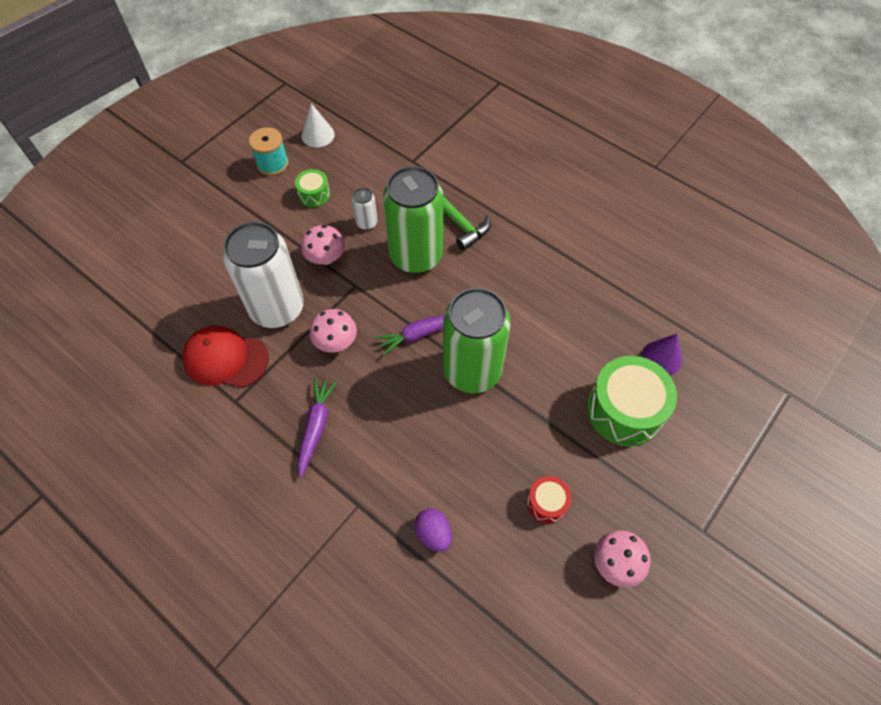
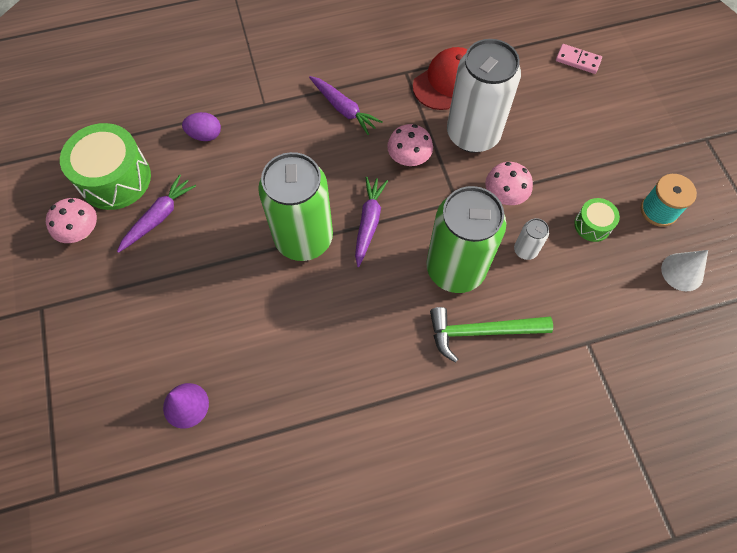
camera: 125 degrees right, 5 degrees up
(138, 273) = (578, 60): none -> pink domino
(547, 503) = (159, 217): red drum -> purple carrot
(624, 410) = (171, 330): green drum -> green drum (115, 179)

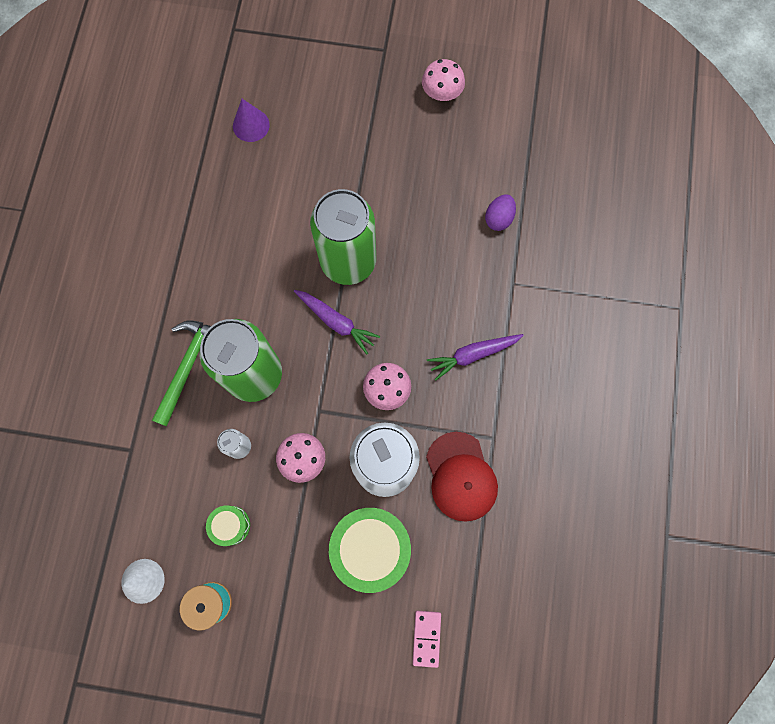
camera: 115 degrees right, 10 degrees up
(115, 179) = (484, 132): green drum -> green drum (371, 548)
(159, 217) = (427, 154): purple carrot -> none
(578, 60) = (426, 638): pink domino -> pink domino turned 45 degrees counterclockwise

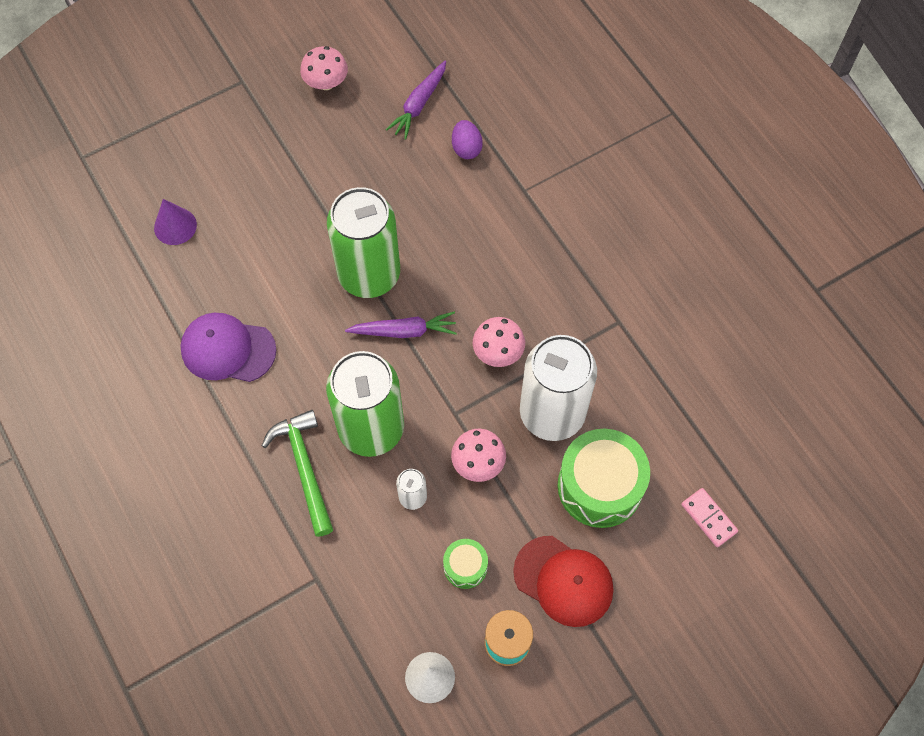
camera: 40 degrees left, 10 degrees down
(210, 241) = (228, 349): none -> purple cap
(461, 476) = (621, 371): red cap -> red cap (563, 581)
(473, 355) = (543, 270): purple carrot -> purple carrot (419, 104)

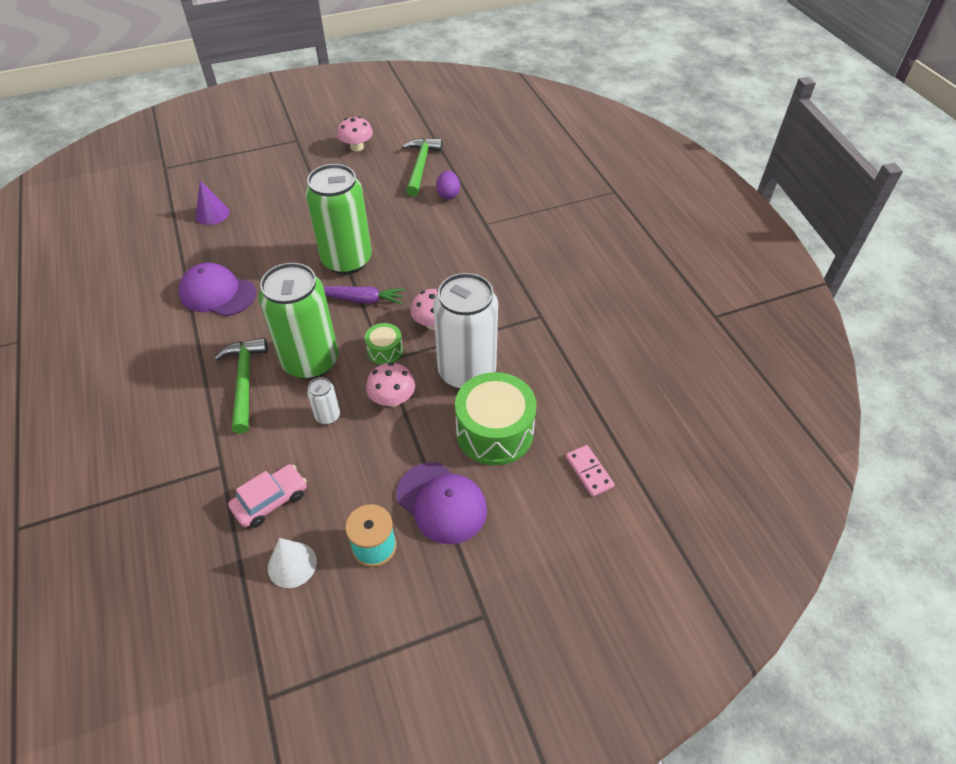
camera: 10 degrees right, 15 degrees down
(384, 610) = (270, 500): none -> pink car
(419, 104) = (420, 166): purple carrot -> green hammer
(465, 567) = (355, 477): green drum -> green drum (385, 351)
(563, 581) = (441, 502): red cap -> purple cap

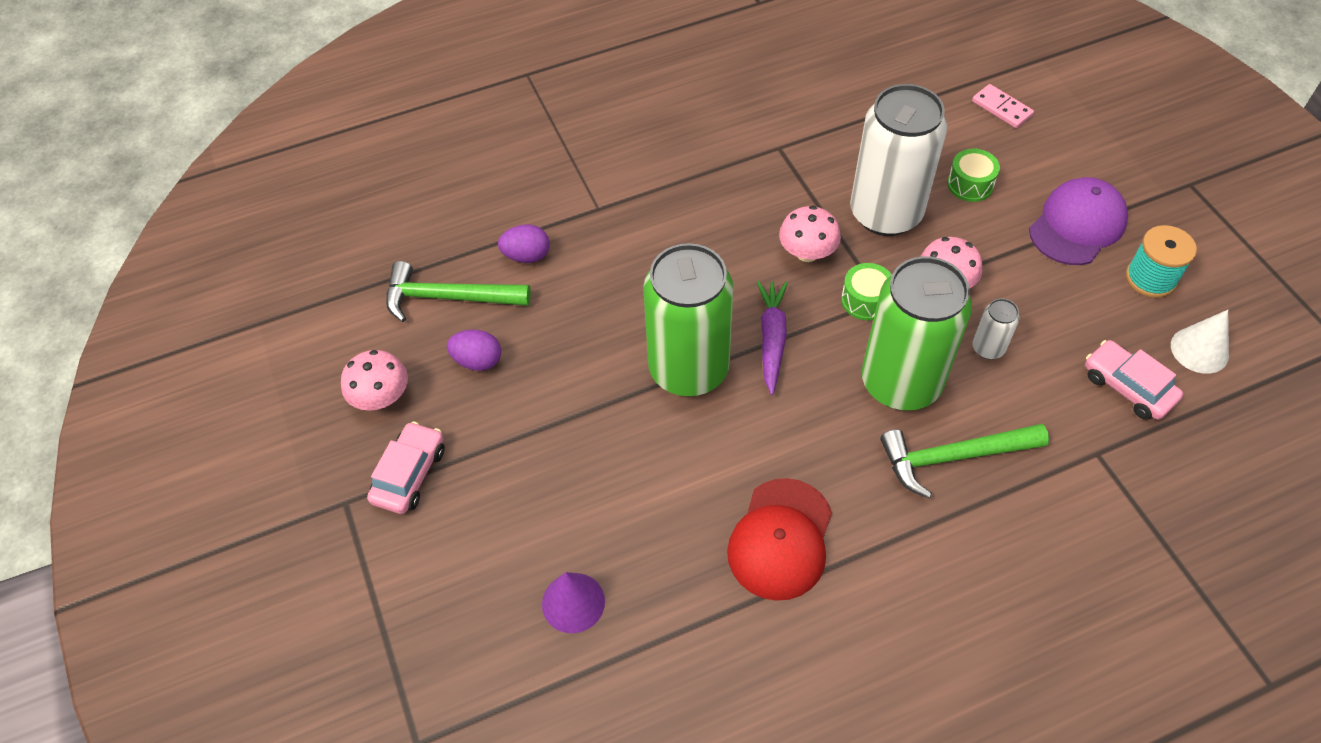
camera: 90 degrees left, 5 degrees up
(217, 293) = (780, 539): purple cap -> red cap
(306, 158) = (409, 474): none -> pink car
(373, 178) = (478, 361): none -> purple egg
(494, 432) = (970, 184): green drum -> green drum, size x0.50
(589, 472) = (1001, 108): pink domino -> pink domino turned 75 degrees clockwise

